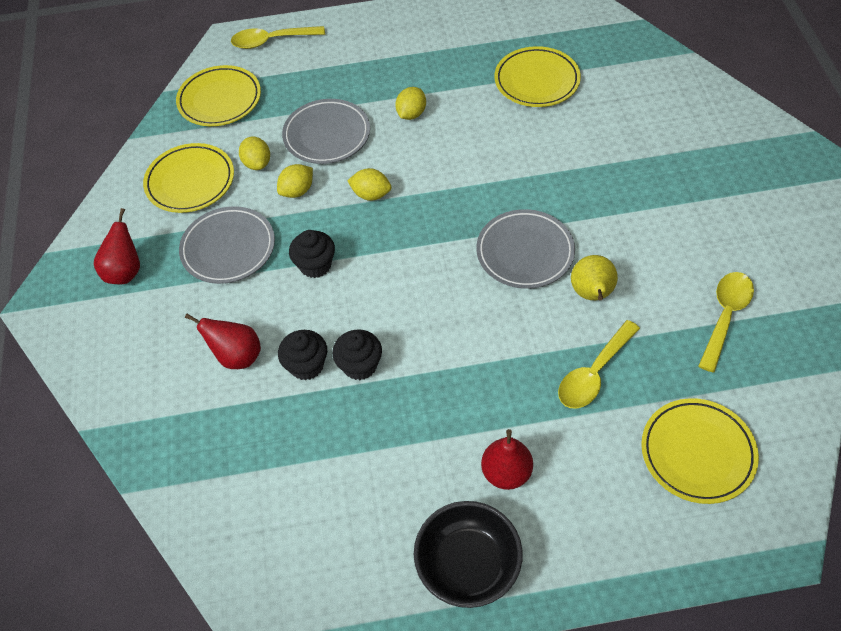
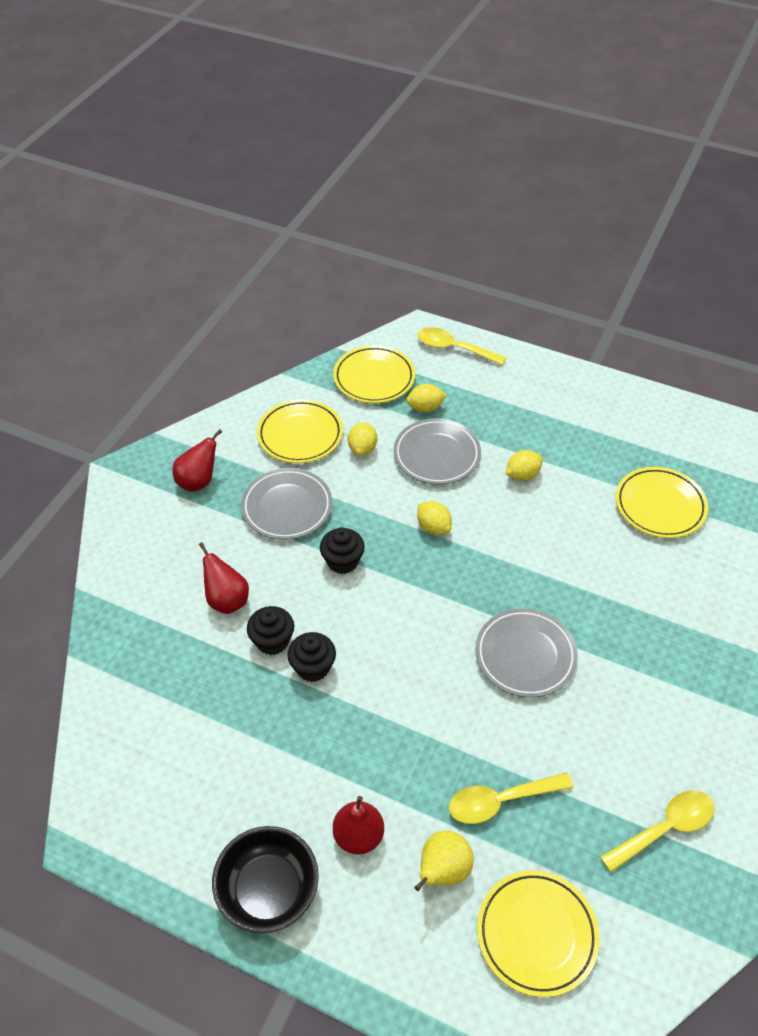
camera: 30 degrees right, 5 degrees down
(297, 191) = (376, 490): yellow lemon -> yellow lemon (425, 408)
(592, 294) = (555, 730): yellow pear -> yellow pear (442, 871)

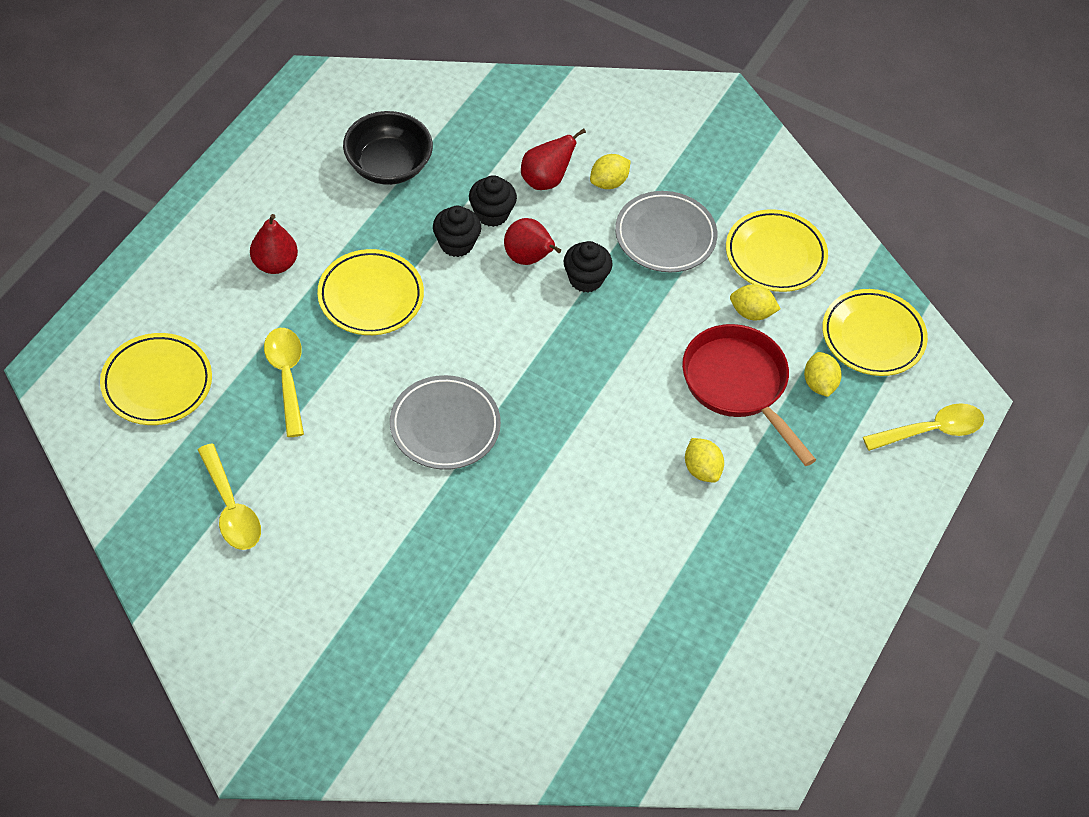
camera: 90 degrees right, 5 degrees up
(198, 481) = (707, 161): red pear -> red pear (528, 258)
(268, 890) = (240, 197): black bowl -> black bowl (388, 166)
(433, 527) = (626, 367): yellow lemon -> yellow lemon (608, 182)
(436, 455) = (738, 385): grey plate -> red pan
(442, 871) = (229, 322): yellow pear -> none
(454, 348) = (931, 430): yellow spoon -> yellow spoon turned 45 degrees clockwise
(660, 506) = (643, 611): yellow plate -> yellow plate (370, 296)

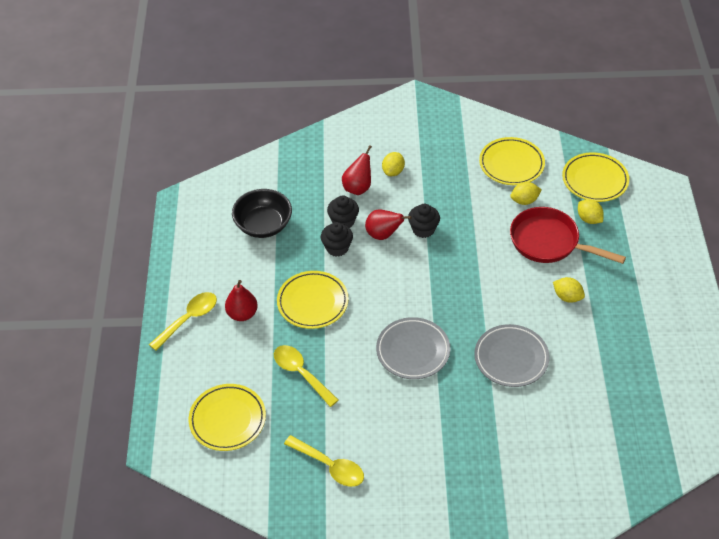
camera: 25 degrees left, 5 degrees down
(665, 236) = (446, 184): grey plate -> grey plate (511, 358)
(931, 430) = (663, 212): yellow spoon -> yellow spoon (189, 319)

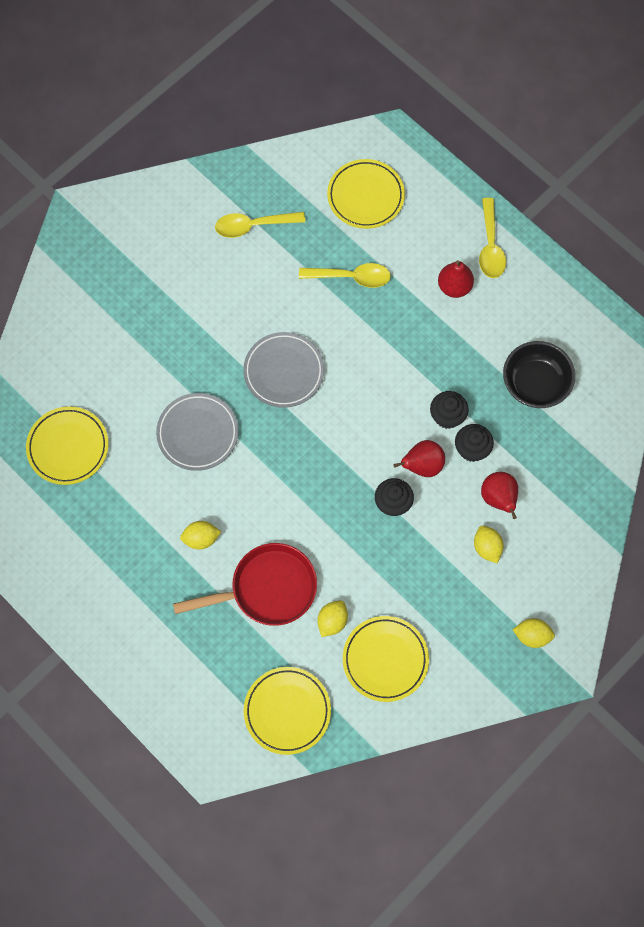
camera: 135 degrees right, 20 degrees up
(312, 302) = (410, 346): yellow plate -> yellow plate (68, 447)
(589, 219) = (253, 651): yellow lemon -> yellow lemon (532, 635)

